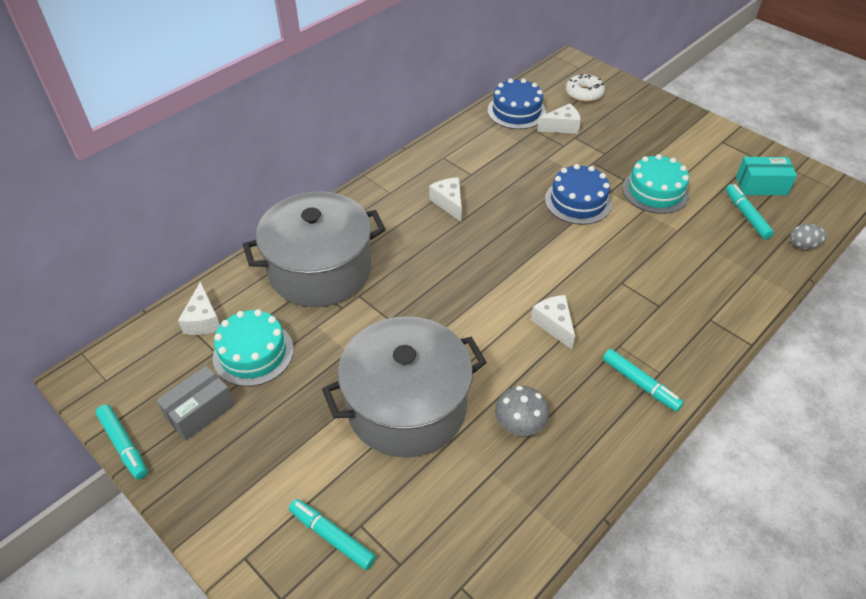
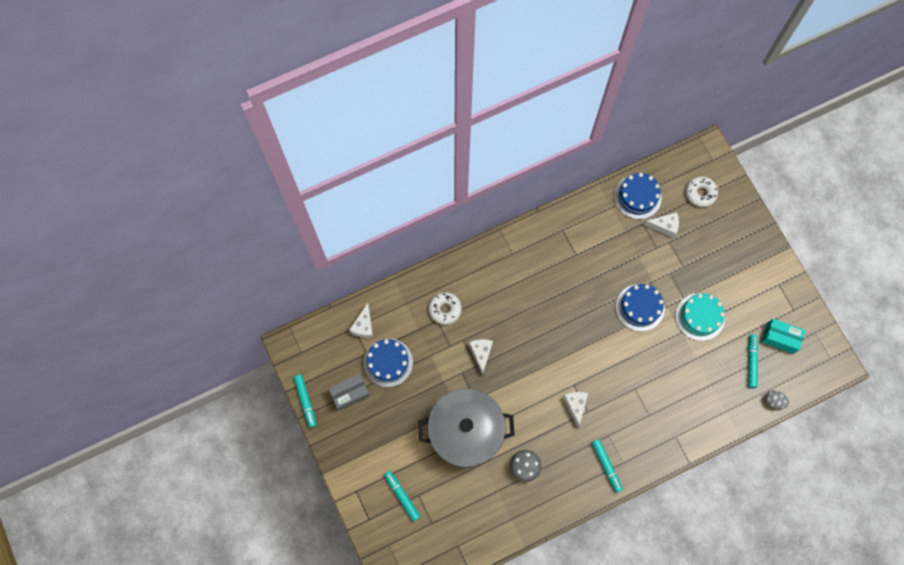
camera: 20 degrees right, 25 degrees up
(253, 353) = (388, 362): turquoise cake -> blue cake
(320, 270) = (445, 309): grey pot -> white donut
(449, 203) = (549, 278): white cheese -> white cheese (481, 353)

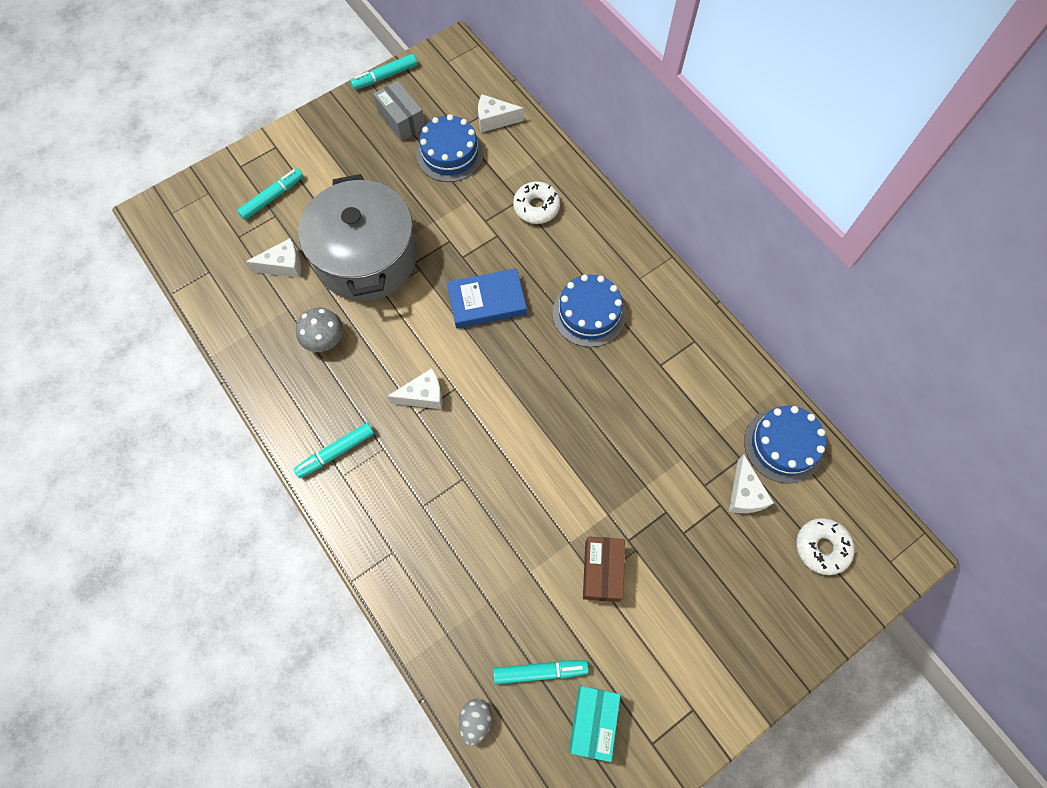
camera: 80 degrees right, 5 degrees down
(481, 353) = (481, 260): white cheese -> white cheese (284, 265)
(513, 355) = (487, 302): none -> blue book
(640, 307) = (597, 471): blue cake -> blue cake (589, 313)
(700, 317) = (602, 571): turquoise cake -> brown box

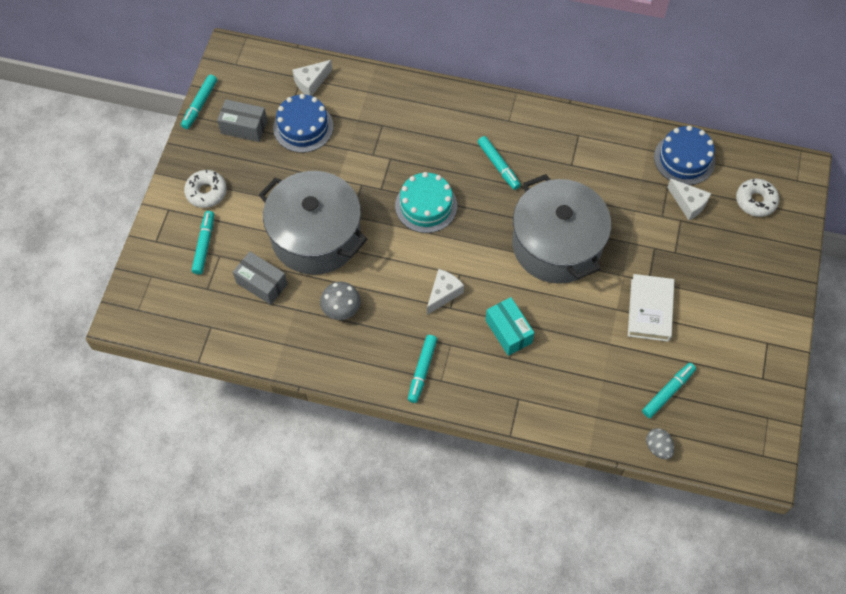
camera: 40 degrees left, 5 degrees down
(284, 265) = (262, 283): white cheese -> grey box
(487, 302) = (426, 205): blue book -> turquoise cake
(536, 207) = (398, 121): white donut -> white donut (206, 192)
(571, 432) = (556, 245): none -> grey pot
(589, 313) = (498, 165): blue cake -> turquoise marker
(592, 721) = (721, 393): turquoise box -> turquoise box (508, 331)
(602, 571) = (650, 310): brown box -> white book

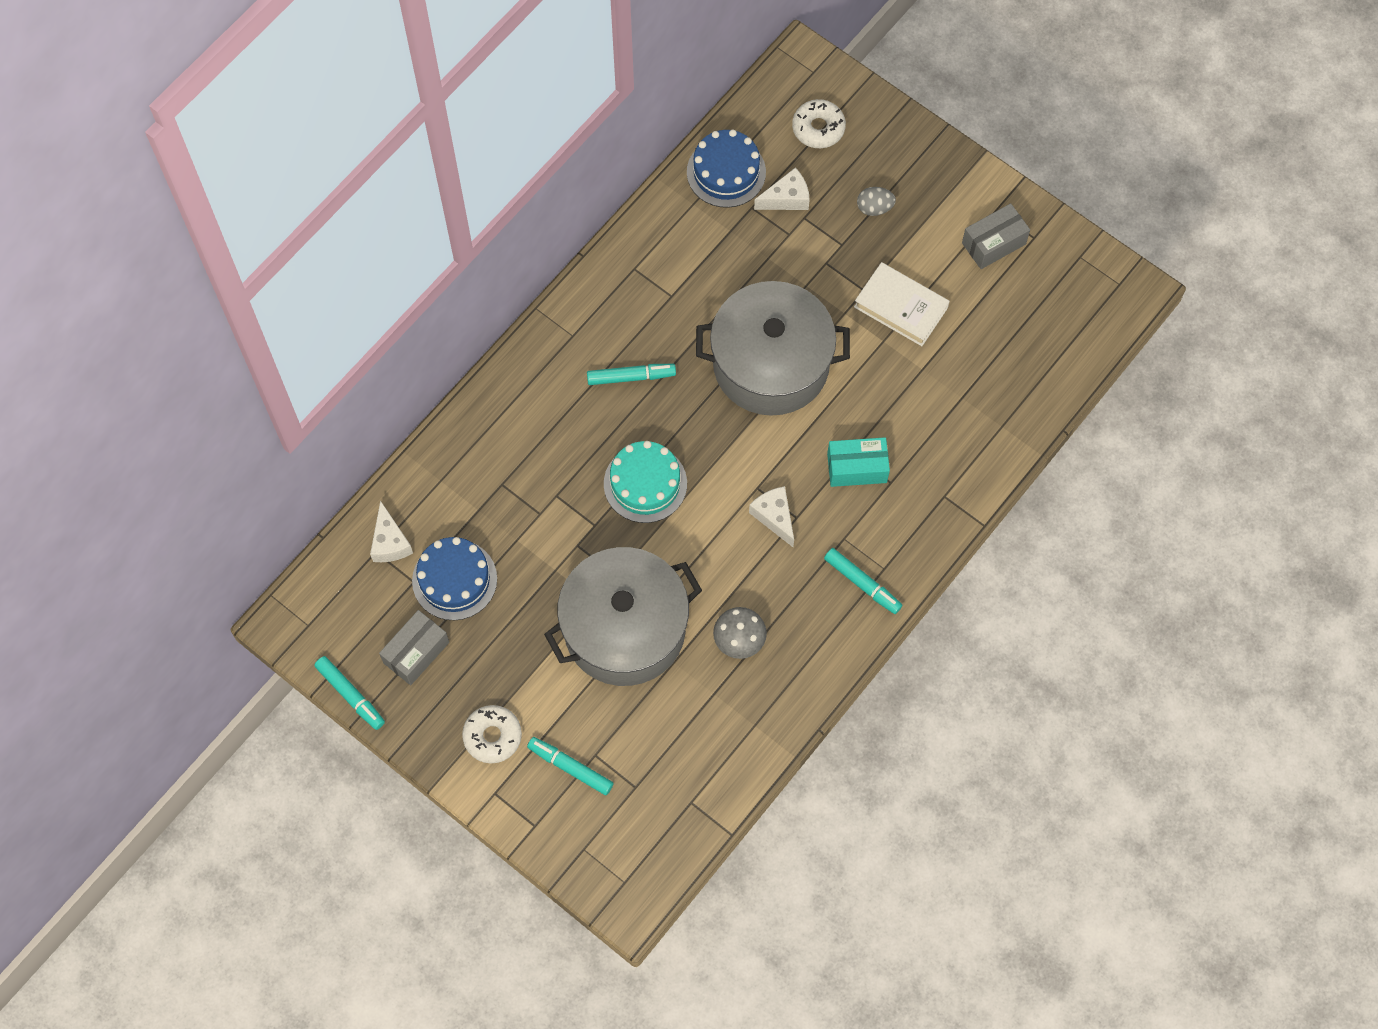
camera: 65 degrees left, 5 degrees up
(262, 283) = (660, 719): grey box -> grey box (993, 243)
(658, 447) = (1065, 381): grey egg -> grey egg (874, 208)
(667, 392) = (1007, 339): turquoise marker -> none

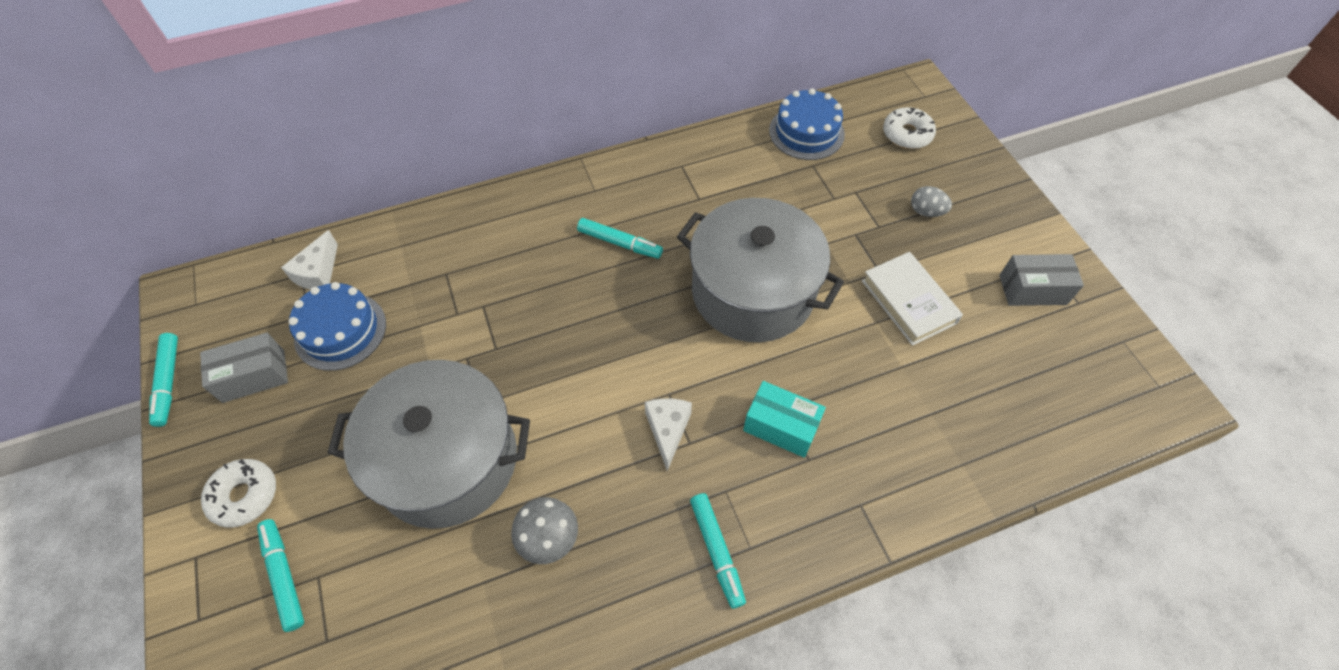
camera: 30 degrees right, 10 degrees down
(645, 483) = (567, 336): turquoise cake -> none
(787, 198) = (848, 171): white cheese -> none

